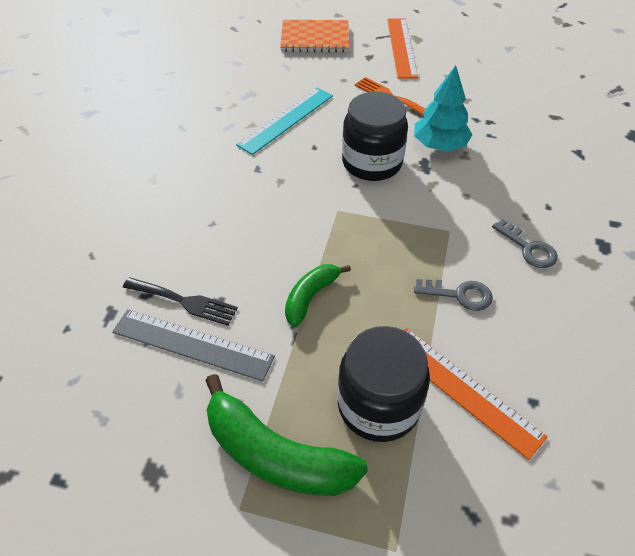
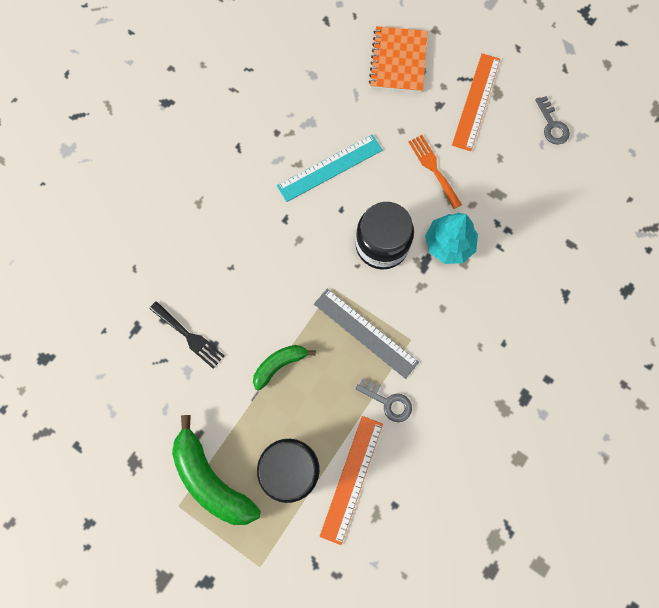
camera: 20 degrees right, 25 degrees up
(192, 344) = (184, 376): grey ruler -> grey ruler (365, 333)
(315, 38) = (398, 61): orange notebook -> orange notebook turned 75 degrees clockwise
(462, 389) = (351, 478): orange ruler -> orange ruler turned 45 degrees clockwise
(528, 248) = (463, 379): grey key -> grey key (552, 125)

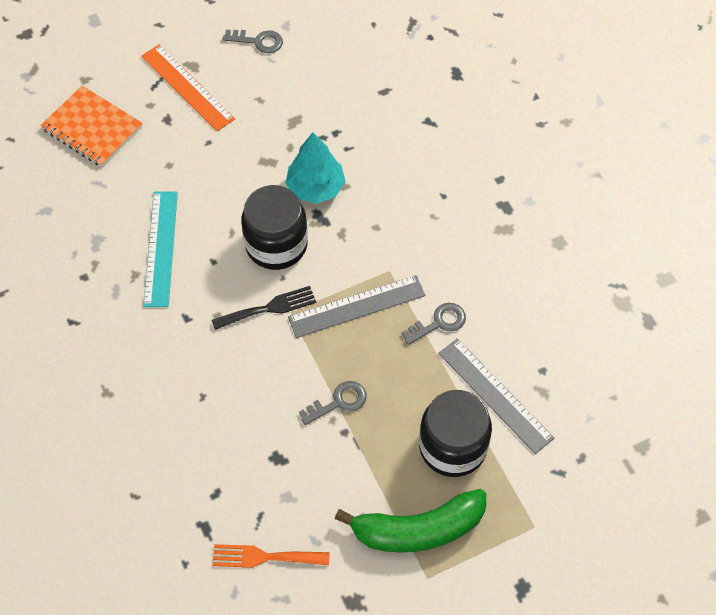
camera: 60 degrees left, 15 degrees down
(189, 336) = (250, 476): black fork -> black fork (269, 308)
(279, 364) = (338, 402): green banana -> grey key
(351, 478) = (495, 395): orange ruler -> grey ruler
(433, 168) = (229, 159): orange fork -> orange fork (265, 557)

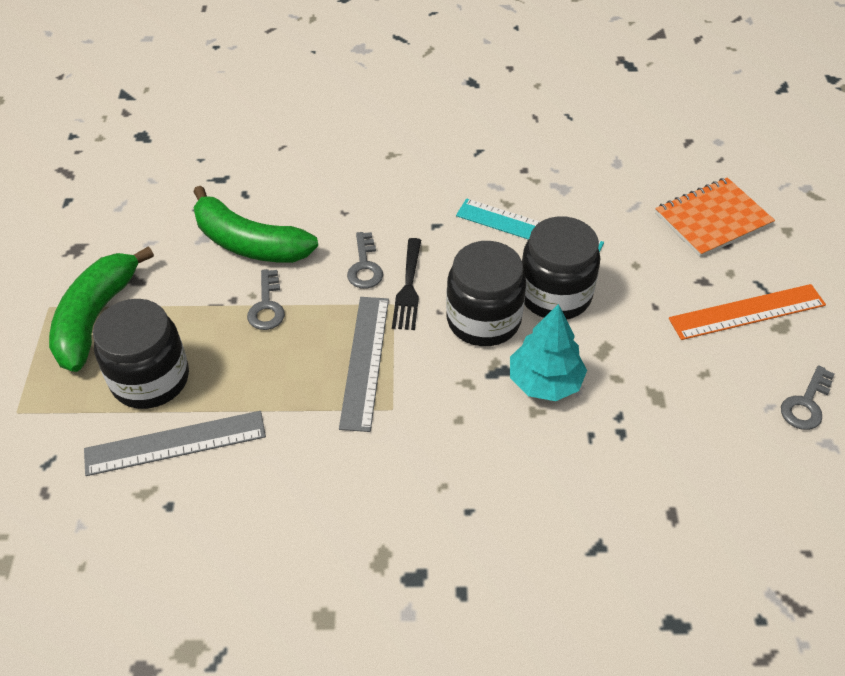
camera: 115 degrees right, 10 degrees down
(227, 207) = (555, 295): none -> black jar
(265, 557) = (163, 206): orange fork -> none
(276, 455) = (249, 243): none -> green banana
(439, 323) = (296, 428): grey key -> grey key (365, 266)

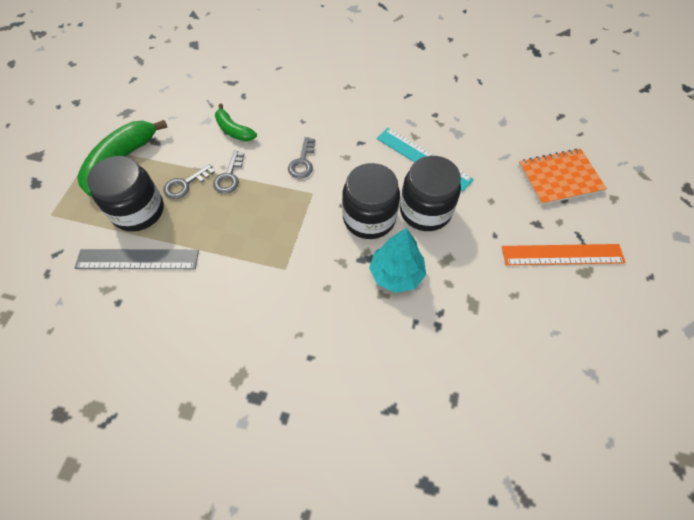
camera: 15 degrees right, 10 degrees up
(249, 243) = (233, 130): green banana -> green banana, size x0.58
(364, 361) = (278, 230): grey ruler -> none
(408, 288) = (326, 184): black fork -> none
(806, 404) = (584, 337): grey key -> grey key (185, 184)

